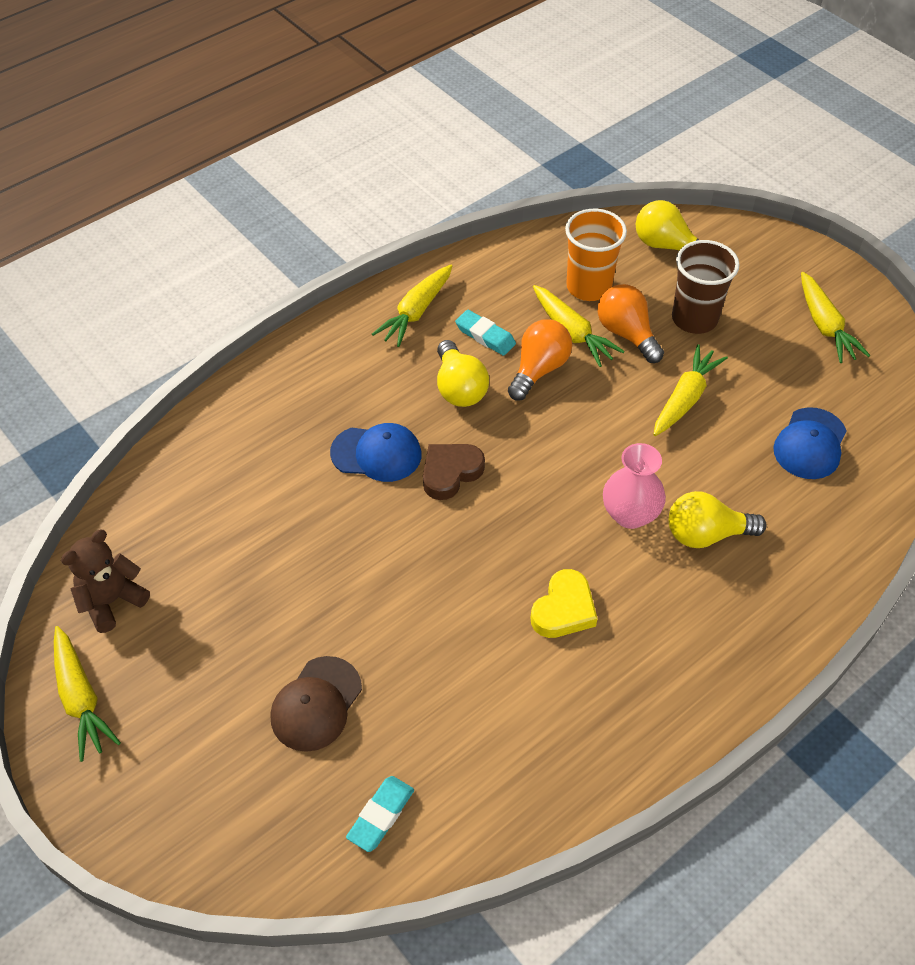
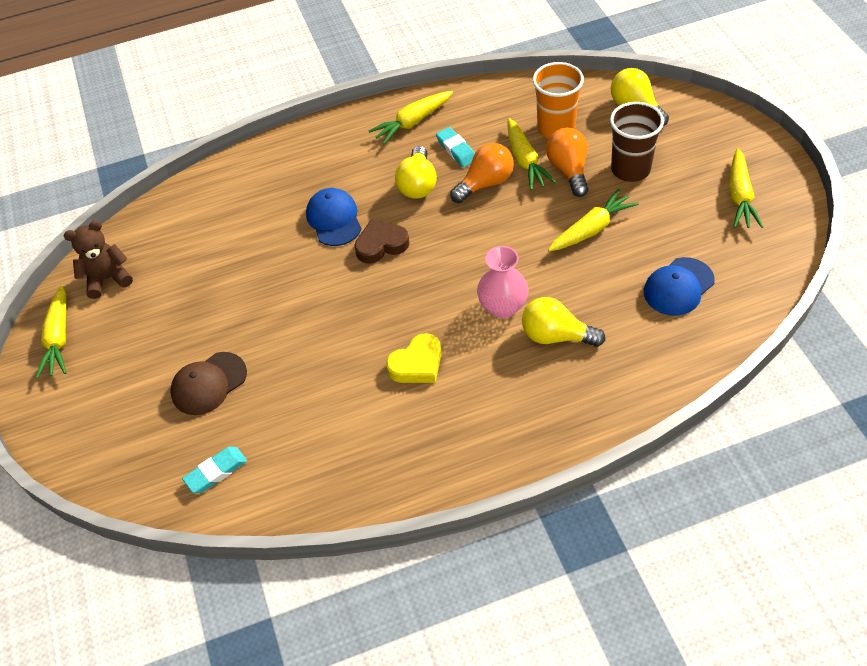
camera: 25 degrees right, 0 degrees up
(376, 454) = (334, 219): blue cap -> blue cap turned 135 degrees counterclockwise

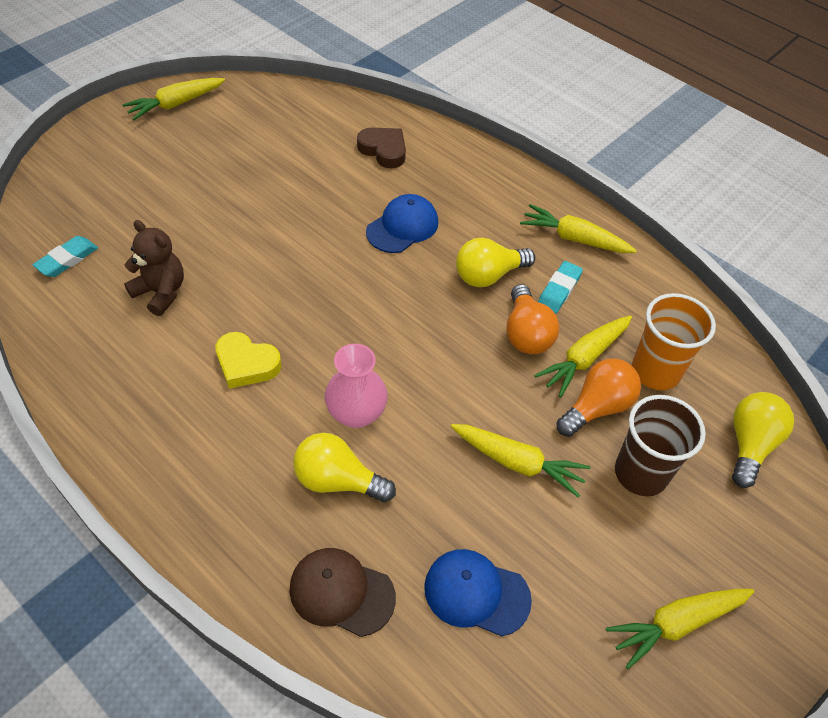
camera: 55 degrees right, 0 degrees up
(107, 279) = (252, 105): brown teddy bear -> brown teddy bear (161, 292)
(208, 383) = (163, 216): brown cap -> brown cap (341, 592)
(216, 472) = (67, 260): turquoise eraser -> turquoise eraser turned 75 degrees counterclockwise
(381, 245) = (389, 276): brown heart -> brown heart (383, 150)
(485, 183) = (526, 333): orange light bulb -> orange light bulb turned 60 degrees clockwise
(556, 336) = (338, 480): yellow light bulb -> yellow light bulb turned 60 degrees counterclockwise

